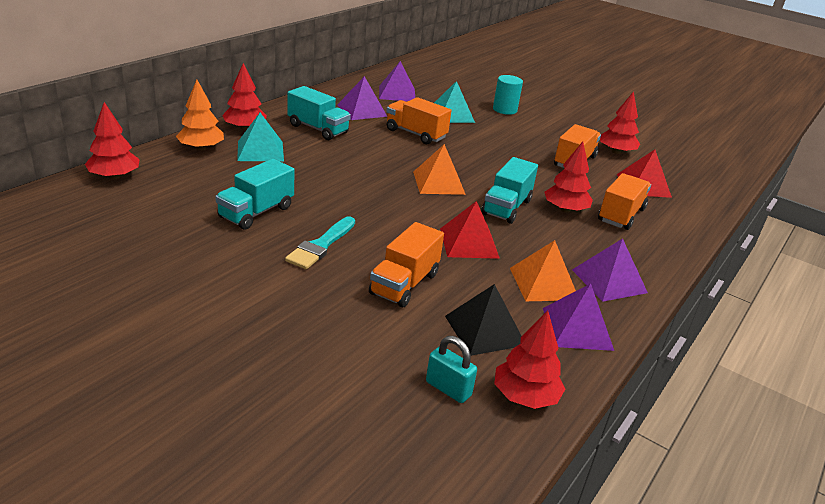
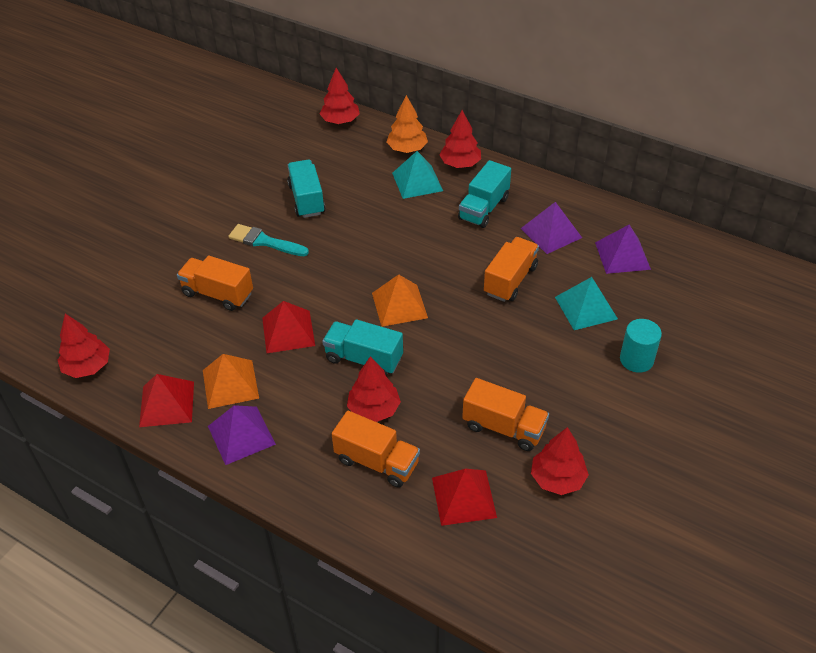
camera: 90 degrees right, 15 degrees up
(256, 212) = (307, 199): turquoise truck -> turquoise truck turned 45 degrees clockwise
(448, 389) = (97, 325): turquoise padlock -> none
(484, 330) = (162, 344): black pyramid -> none
(577, 328) = (167, 403): purple pyramid -> red pyramid

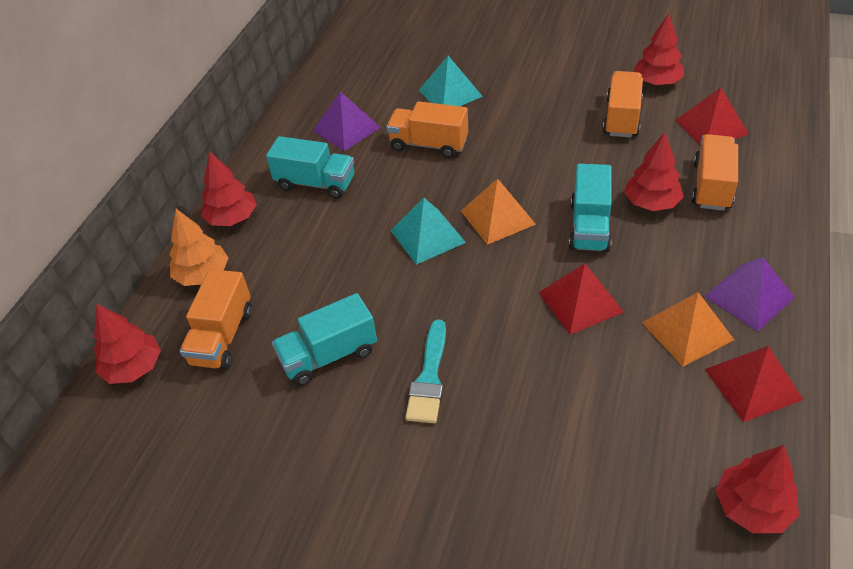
camera: 100 degrees left, 0 degrees up
(218, 294) = (548, 397): orange truck -> orange truck (222, 337)
(417, 181) = (273, 250): turquoise pyramid -> turquoise pyramid (427, 236)
(622, 255) = (369, 81): purple pyramid -> none
(636, 360) = (503, 59): turquoise cylinder -> none

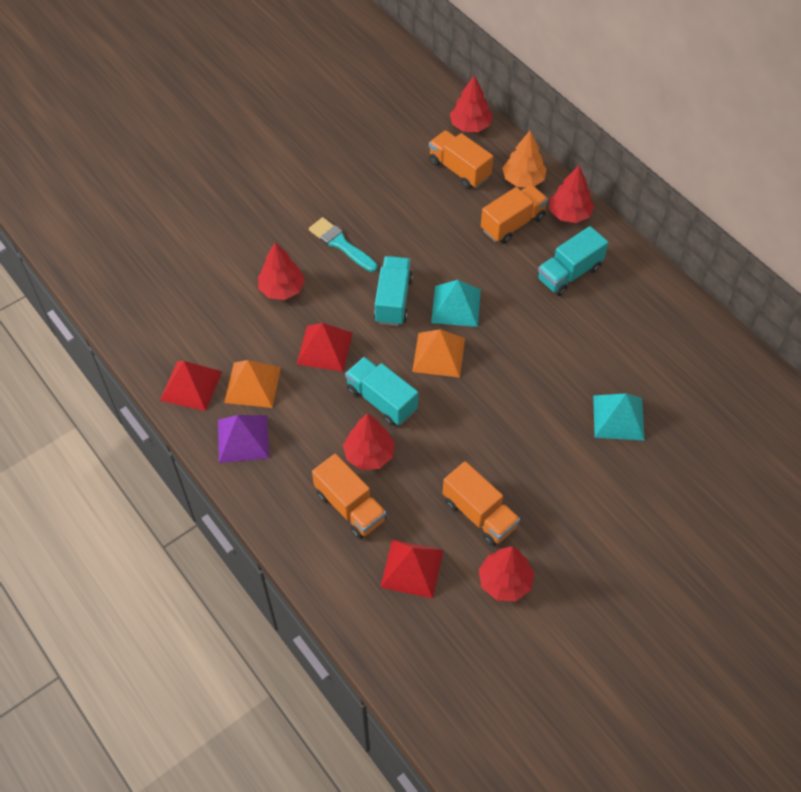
camera: 120 degrees right, 10 degrees up
(329, 355) = (399, 209): turquoise truck -> turquoise truck (393, 300)
(346, 129) = (624, 323): purple pyramid -> none
(429, 145) = (558, 363): orange truck -> orange truck (512, 224)
(752, 507) = (137, 325): red tree -> red tree (282, 289)

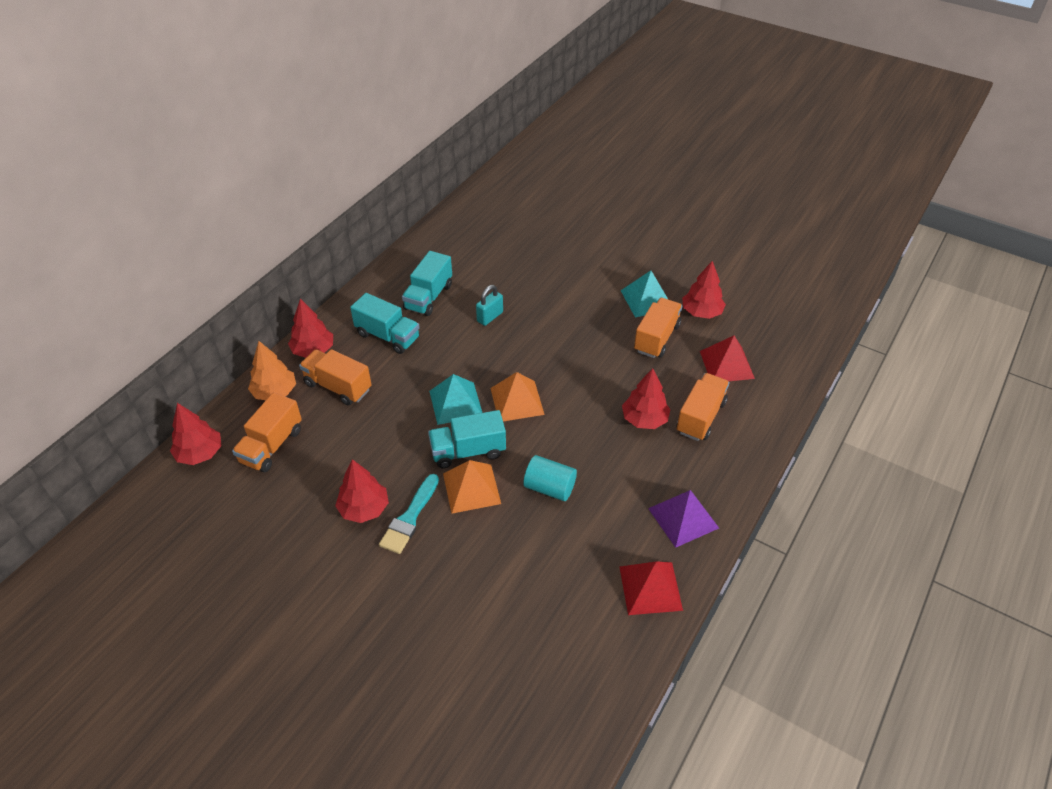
camera: 110 degrees left, 10 degrees down
(252, 385) = (621, 533): orange pyramid -> orange pyramid (471, 488)
(282, 289) = (491, 551): red tree -> red tree (364, 509)
(324, 348) = (549, 488): red pyramid -> turquoise cylinder
(381, 400) = (585, 427): turquoise truck -> turquoise truck (428, 297)
(569, 366) = (490, 317): none -> turquoise padlock
(618, 417) = (526, 281): turquoise pyramid -> turquoise pyramid (647, 299)

